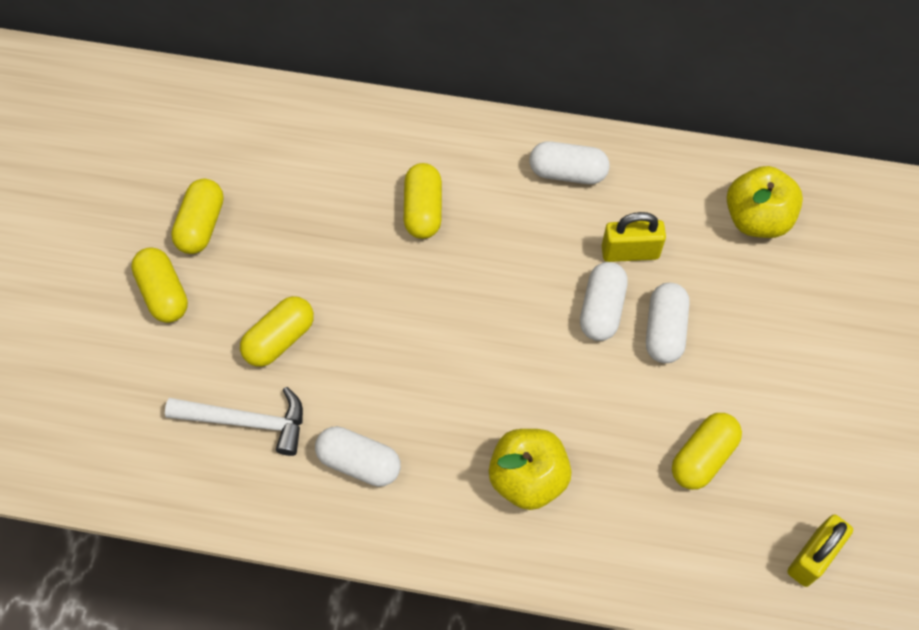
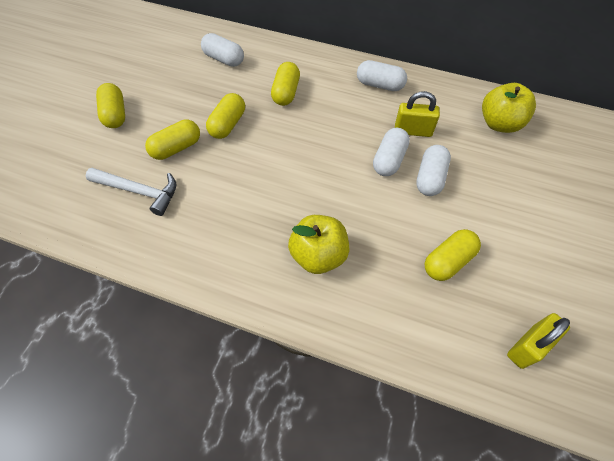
camera: 10 degrees right, 5 degrees down
(201, 225) = (151, 83): yellow capsule -> yellow capsule (228, 124)
(359, 462) = (204, 227): white capsule -> white capsule (224, 59)

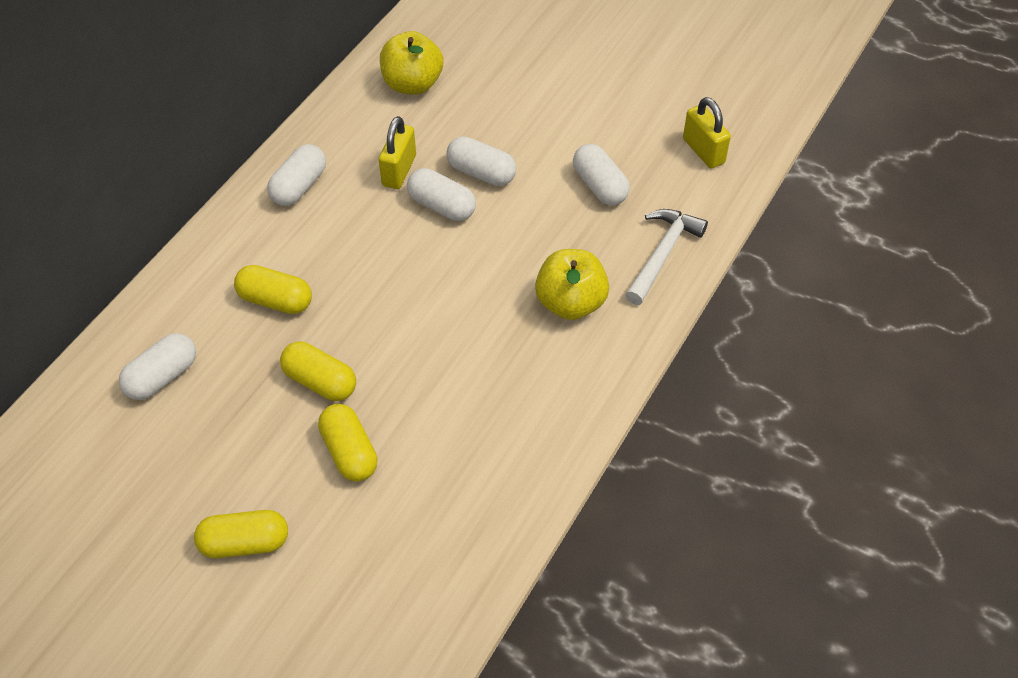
camera: 80 degrees left, 5 degrees down
(139, 191) = (423, 502): white hammer -> white hammer (662, 254)
(448, 261) = (600, 186): yellow capsule -> white capsule

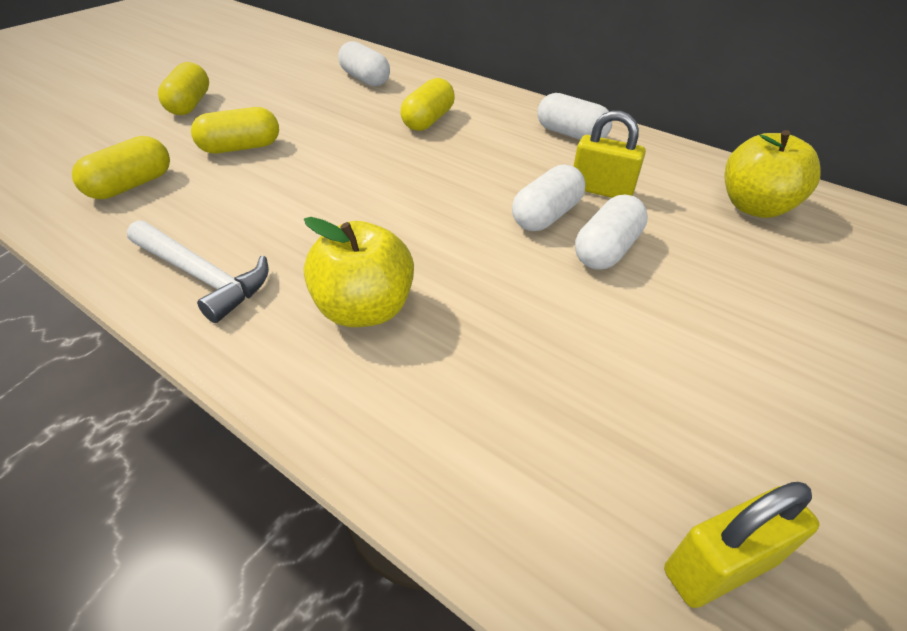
camera: 95 degrees right, 10 degrees down
(320, 381) = (327, 137): yellow capsule -> yellow capsule (131, 185)
(600, 186) = (594, 370): white capsule -> none
(662, 254) = (435, 436): white hammer -> white hammer (203, 276)

